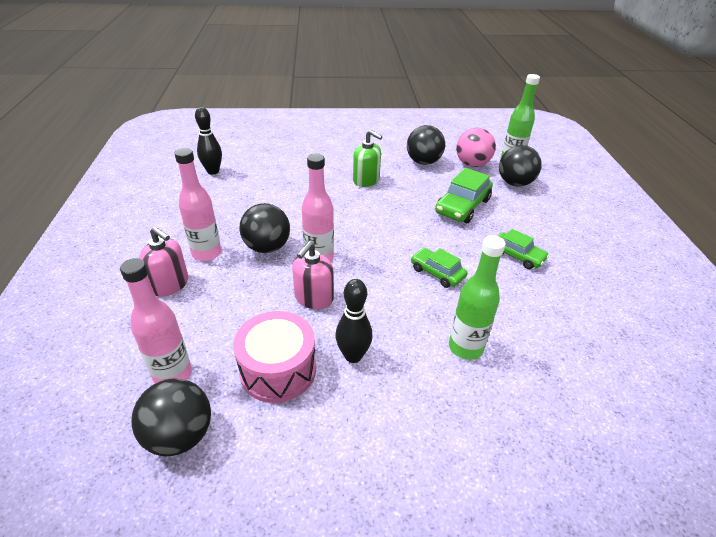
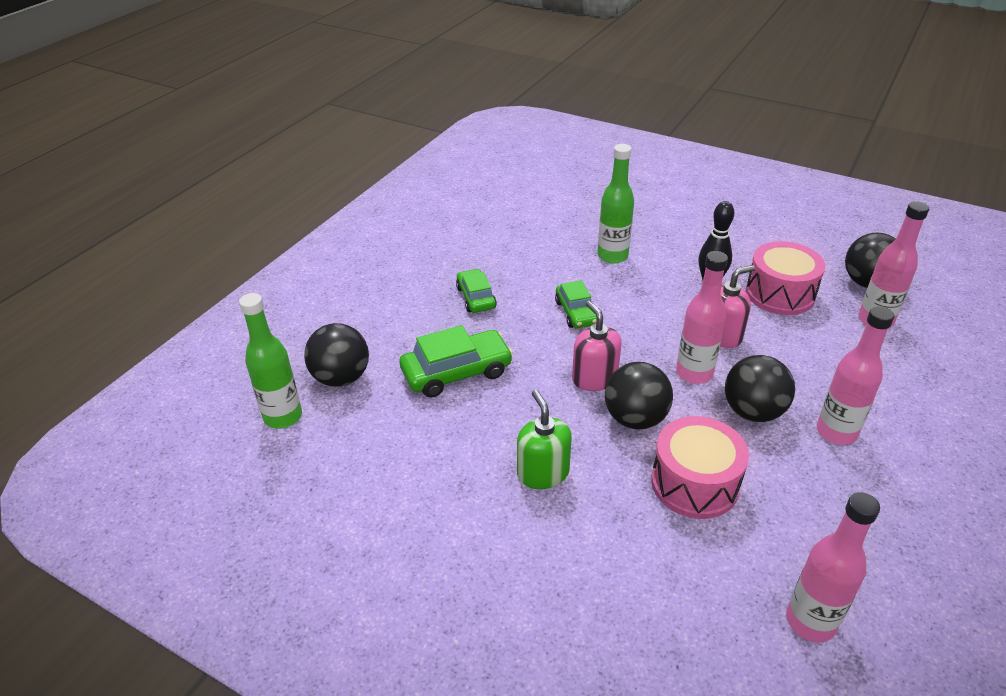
camera: 145 degrees left, 0 degrees up
(170, 284) = (884, 406): pink soap dispenser -> pink soap dispenser (594, 378)
(213, 171) = (810, 621): black bowling pin -> pink bottle
(286, 200) = (694, 483): none -> pink drum
(423, 162) = (413, 475): black ball -> black ball (635, 418)
(472, 164) = (347, 436): pink ball -> none

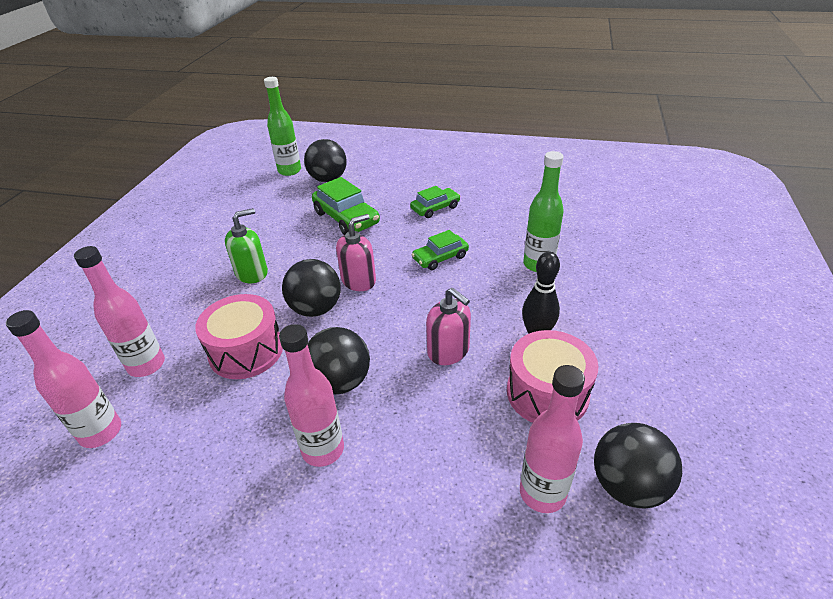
camera: 75 degrees right, 0 degrees up
(694, 373) = (383, 337): pink bottle -> pink bottle (146, 365)

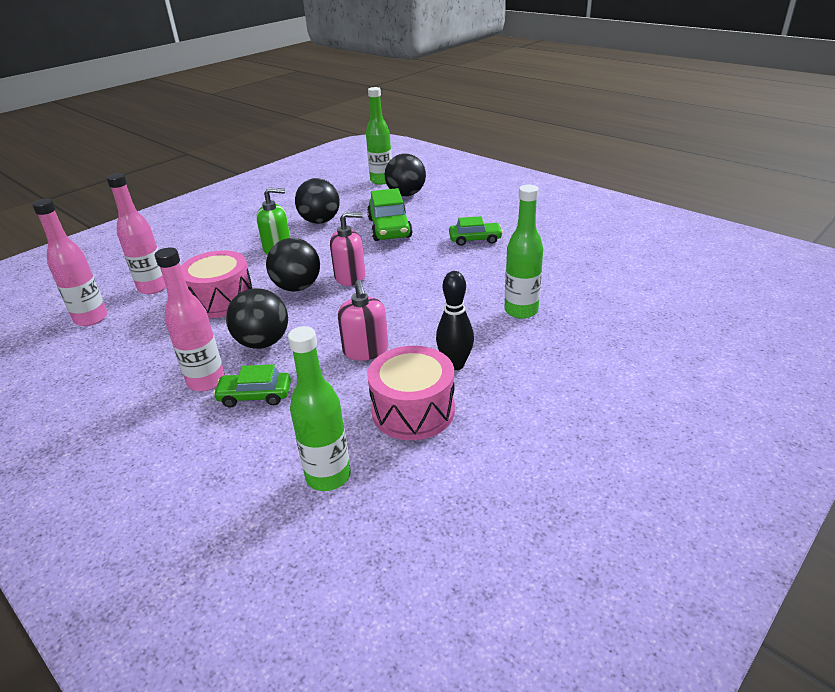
camera: 30 degrees right, 5 degrees down
(440, 258) = (436, 279): green car -> green car (255, 395)
(542, 493) = (328, 476): pink bottle -> green bottle
(628, 486) = (404, 503): black ball -> black ball (320, 221)

